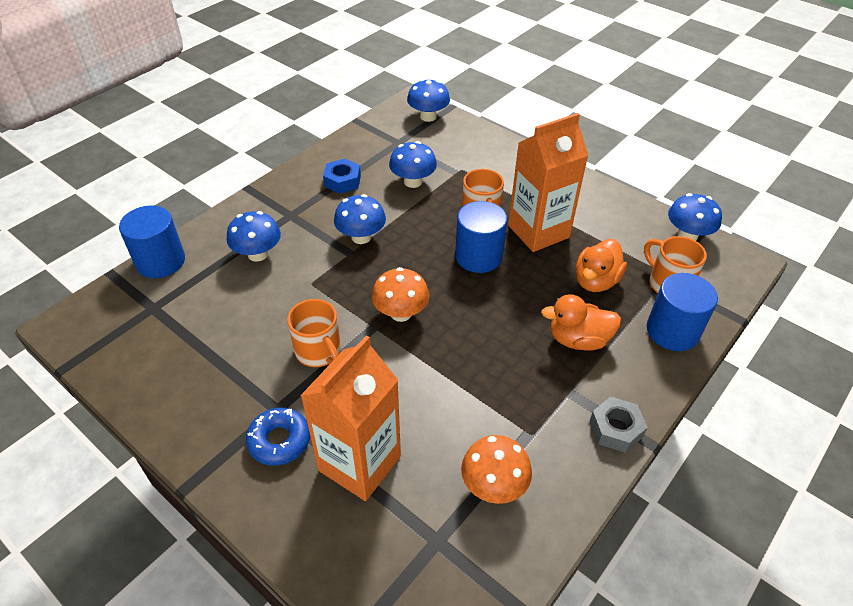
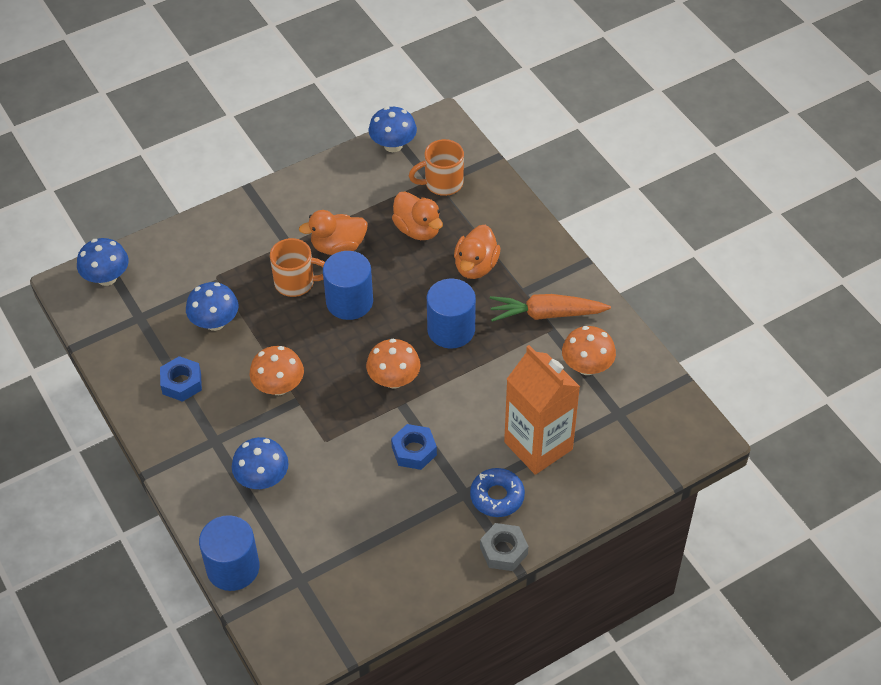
camera: 70 degrees left, 5 degrees up
(319, 352) = (414, 451): orange mug -> blue nut
(361, 237) = (279, 386): blue mushroom -> orange mushroom
(538, 231) = (338, 246): orange carton -> orange duck
(549, 422) = (546, 314): none -> orange carrot
(615, 429) = (567, 276): grey nut -> grey nut (503, 551)
(672, 331) = (492, 203): blue cylinder -> blue cylinder (451, 330)

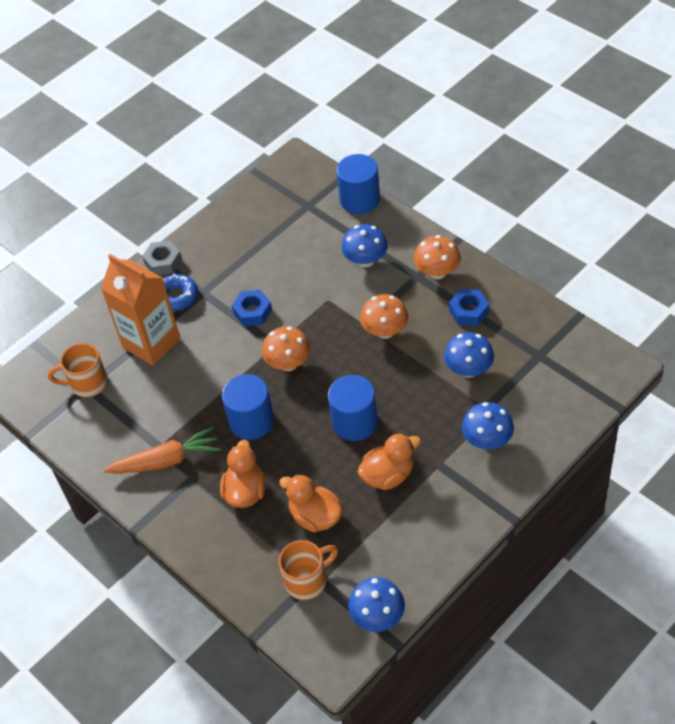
camera: 170 degrees right, 0 degrees up
(106, 277) = (592, 382): blue mushroom -> blue mushroom (487, 440)
(296, 282) = (412, 427): orange mug -> orange mug (87, 383)
(587, 366) = (120, 421): orange mushroom -> orange mushroom (437, 272)

